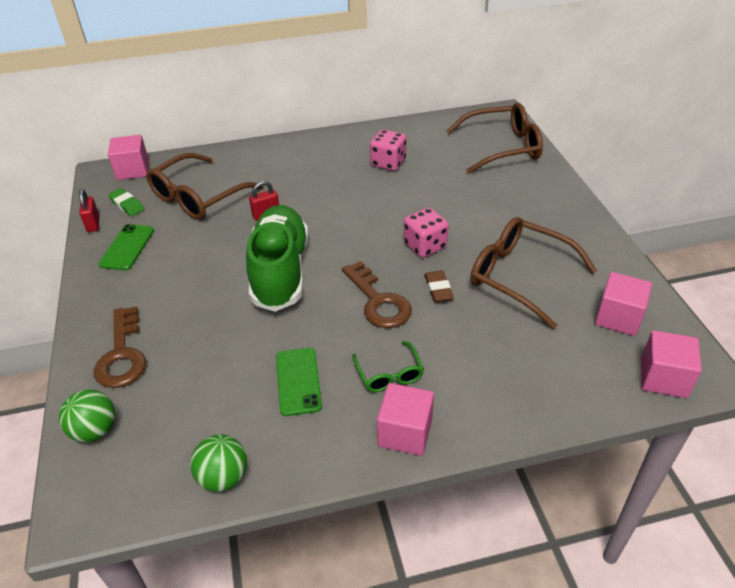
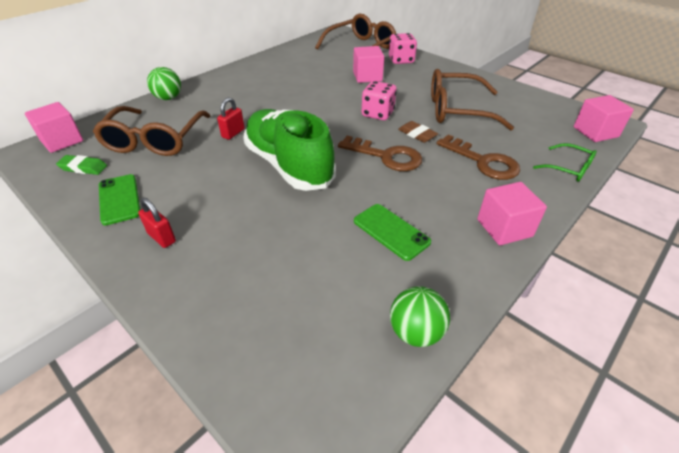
camera: 35 degrees left, 0 degrees up
(93, 224) = (59, 194): red padlock -> red padlock (162, 238)
(95, 430) = (250, 363): green ball -> green ball (168, 98)
(122, 354) = (208, 285): brown key -> brown key (482, 161)
(388, 163) = (293, 75): pink dice -> pink dice (401, 60)
(389, 374) = (449, 197): green glasses -> green glasses (569, 168)
(618, 317) = (535, 111): pink cube -> pink cube (367, 76)

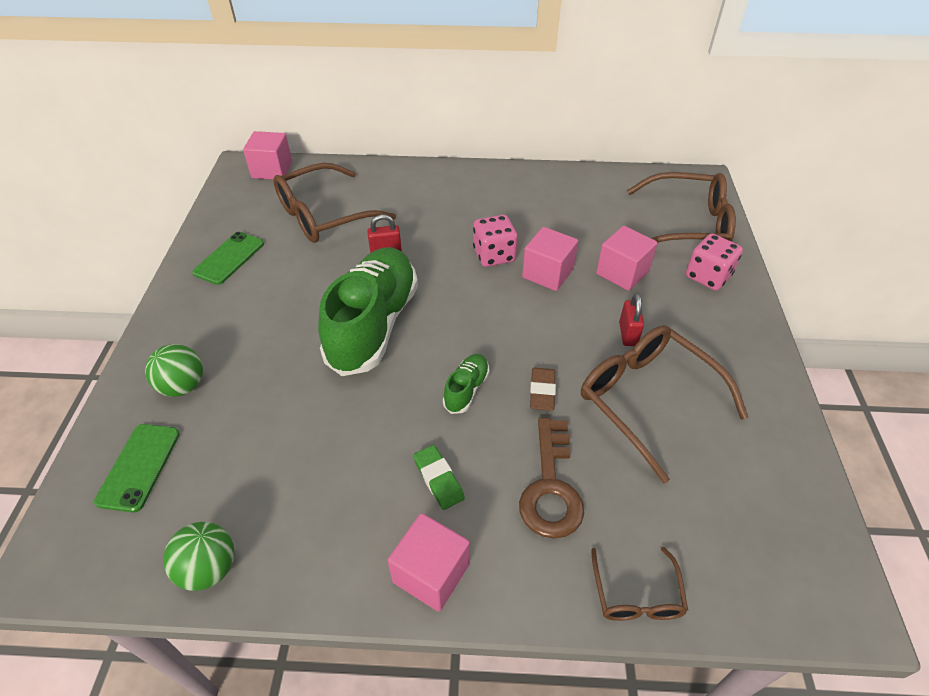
camera: 50 degrees right, 5 degrees up
(83, 168) = (249, 209): green eraser -> green eraser (438, 479)
(162, 238) = (204, 317): red padlock -> red padlock (628, 334)
(168, 98) = (397, 172): green ball -> green ball (183, 386)
(378, 113) = (547, 331): pink dice -> pink dice (494, 255)
(386, 156) = (466, 389): brown key -> green shoe
(391, 231) = (337, 469): green phone -> green phone (139, 467)
(569, 168) = (636, 595): green glasses -> brown glasses
(595, 132) = (786, 594): pink cube -> pink cube (547, 273)

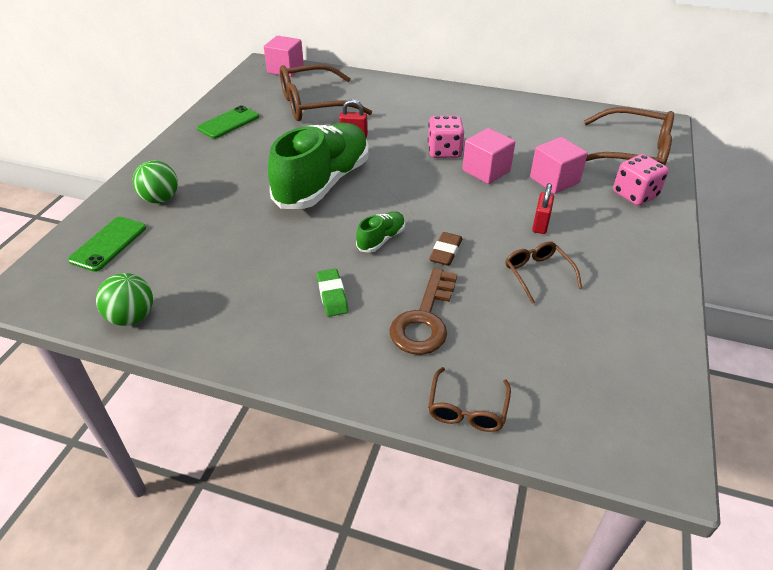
camera: 15 degrees right, 5 degrees down
(431, 573) = (299, 356): pink cube -> none
(647, 399) = (537, 274): brown glasses -> brown glasses, size x0.51

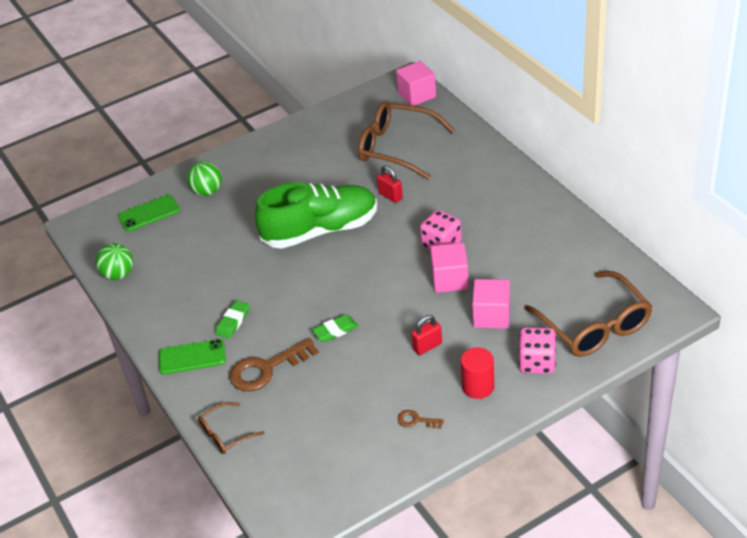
camera: 45 degrees right, 0 degrees up
(228, 123) = (315, 138): green phone -> green phone (192, 357)
(381, 239) = (306, 298): green shoe -> none
(445, 252) = (335, 331): brown eraser -> green eraser
(537, 274) = (374, 381): brown glasses -> none
(619, 285) = (416, 420): none -> brown key
(622, 233) = (478, 386): none -> red cylinder

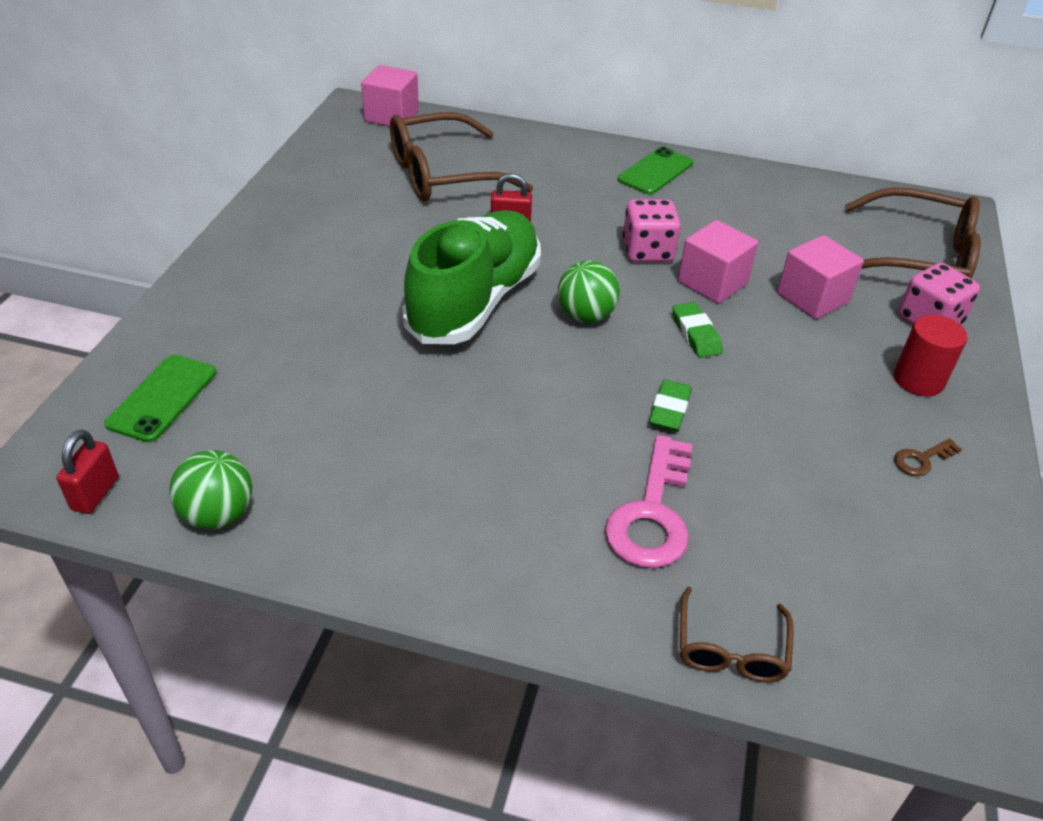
camera: 50 degrees left, 0 degrees up
(192, 357) = (518, 566): green phone -> green phone (655, 171)
(207, 191) = (231, 326): green ball -> green ball (585, 316)
(233, 322) = (513, 478): green eraser -> green eraser (695, 334)
(267, 369) = (652, 513): brown key -> pink key
(427, 346) = (800, 367): red padlock -> red padlock (95, 493)

